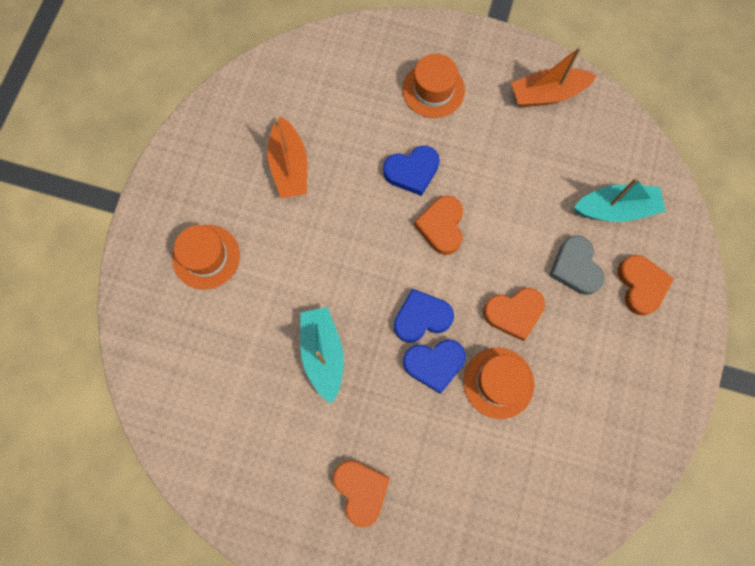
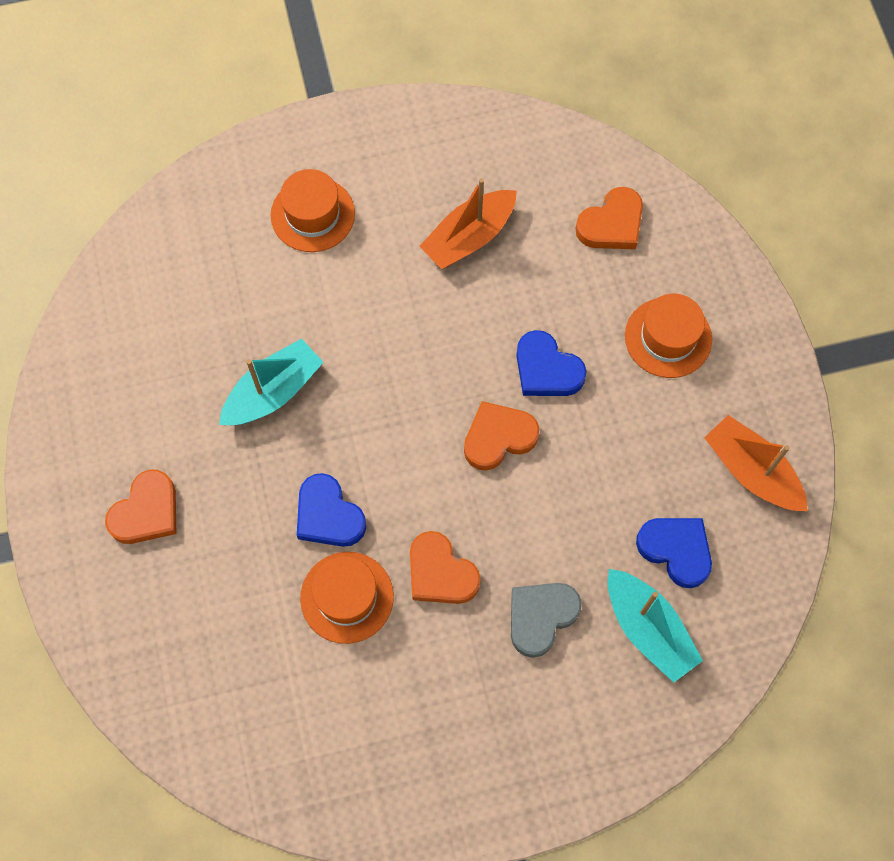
camera: 60 degrees right, 5 degrees down
(421, 317) = (375, 473): blue heart -> blue heart (676, 550)
(641, 285) = (565, 707): orange heart -> orange heart (611, 224)

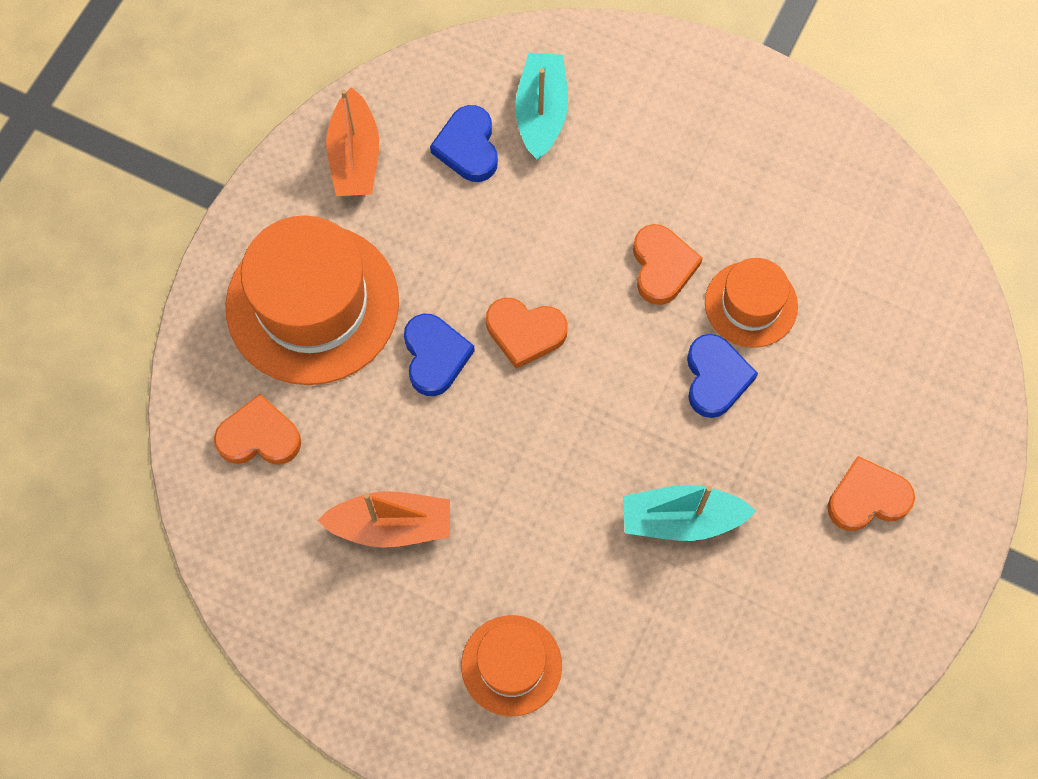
camera: 140 degrees left, 0 degrees up
(541, 617) = (613, 179): grey heart -> none
(668, 337) = (312, 304): orange hat -> orange hat, size x1.86

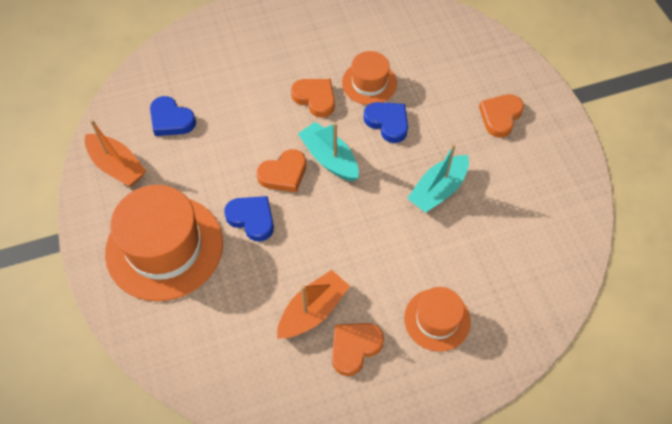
camera: 45 degrees left, 10 degrees down
(259, 436) = (201, 331): orange heart -> orange heart (354, 348)
(541, 113) = (191, 80): turquoise boat -> turquoise boat (329, 158)

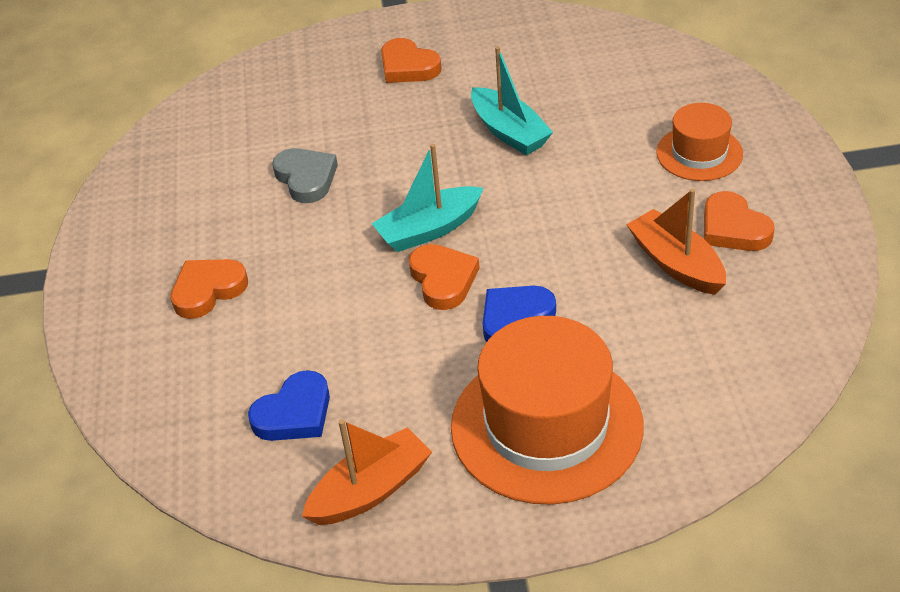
camera: 75 degrees left, 15 degrees down
(315, 98) = (314, 236): orange heart -> orange heart (208, 290)
(369, 83) = (306, 178): orange hat -> grey heart
(387, 123) = (384, 167): blue heart -> none

